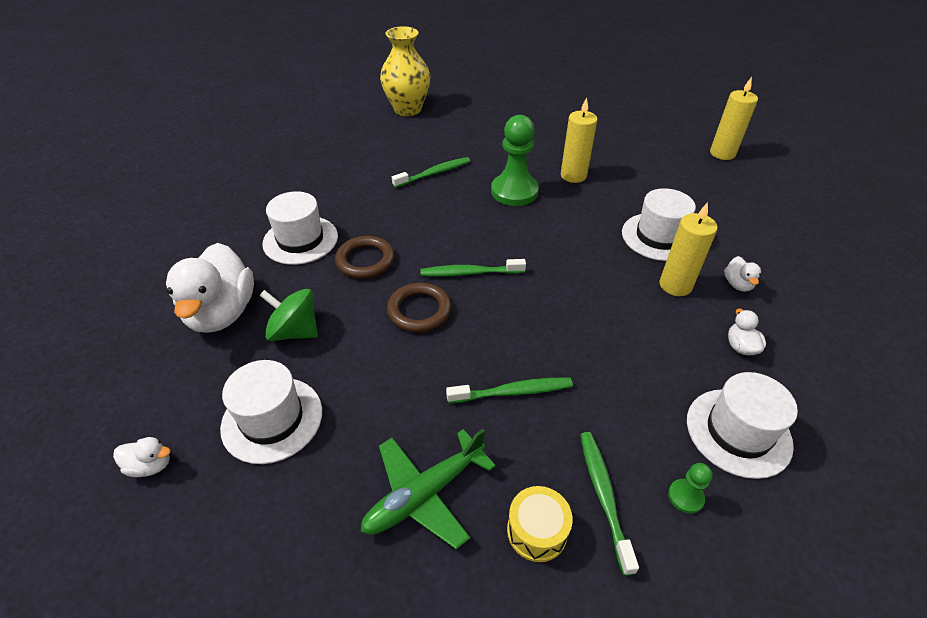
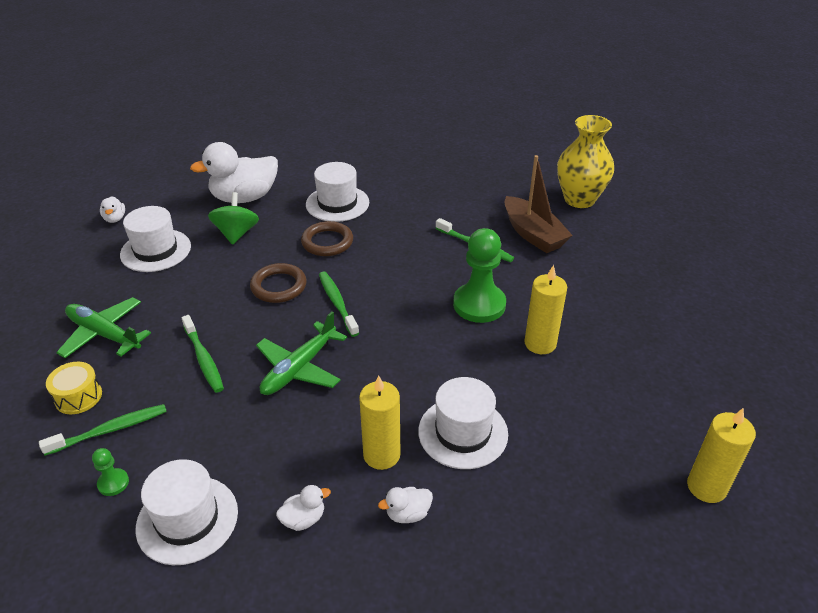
camera: 70 degrees right, 5 degrees down
(438, 142) = (533, 234): none -> brown boat
(554, 316) = (299, 368): none -> green plane

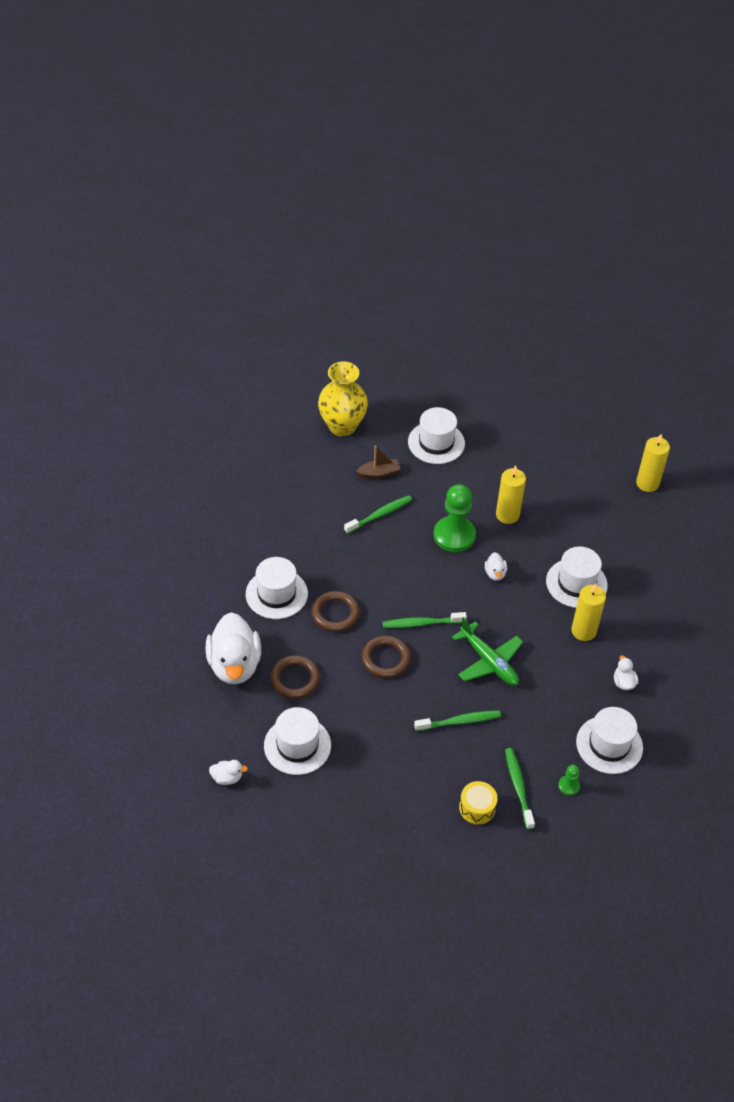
camera: 75 degrees left, 10 degrees up
(104, 334) = (407, 789): green plane -> none
(236, 234) = (295, 679): green spinning top -> brown ring
(408, 514) = (632, 629): white duck -> white duck (495, 573)
(533, 234) = (379, 473): brown boat -> brown boat, size x0.58
(610, 265) = (436, 443): none -> white hat

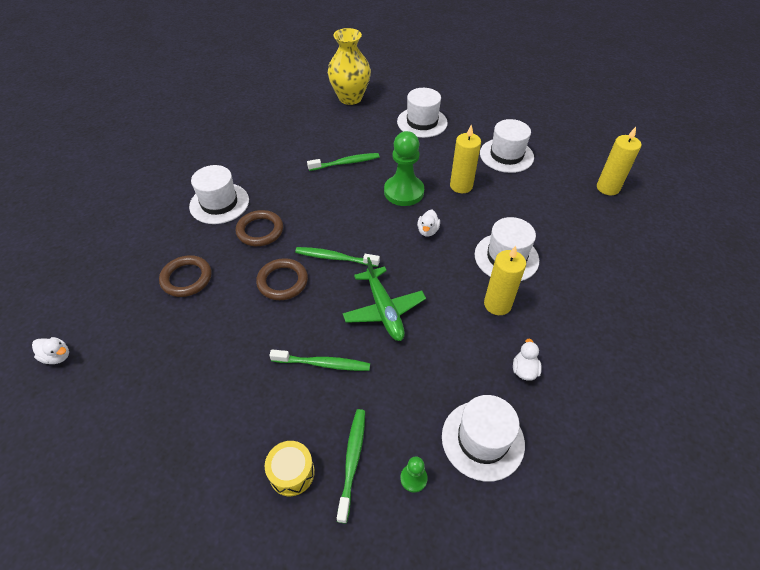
camera: 20 degrees right, 0 degrees up
(234, 665) = (142, 252): white duck -> none
(297, 745) = (146, 343): white hat -> white hat (506, 155)
(379, 473) = (362, 134): brown boat -> none

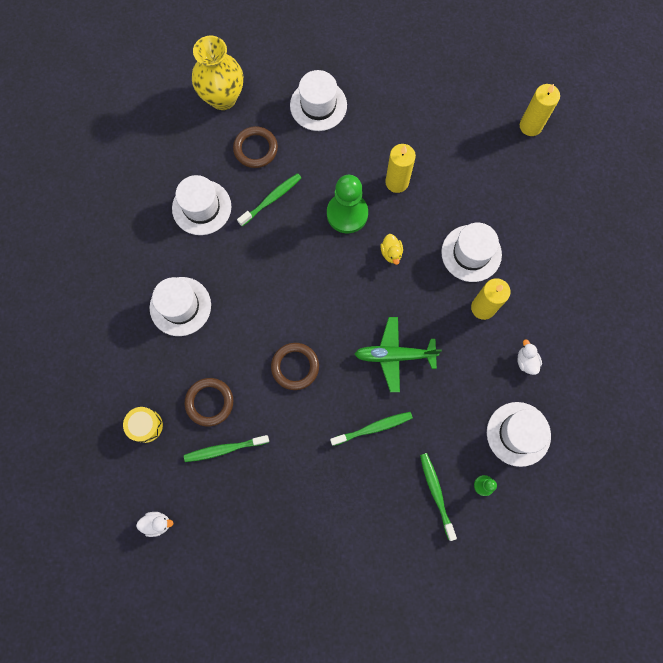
camera: 25 degrees left, 25 degrees up
(260, 231) = (240, 321): brown ring -> brown ring (255, 149)
(292, 473) = (399, 522): yellow drum -> yellow drum (145, 426)
(335, 258) = (325, 321): green toothbrush -> green toothbrush (224, 449)
(384, 310) = (395, 355): green plane -> green plane turned 135 degrees clockwise
(427, 231) = (391, 253): white duck -> yellow duck
(506, 155) = (422, 120): white hat -> white hat (201, 207)

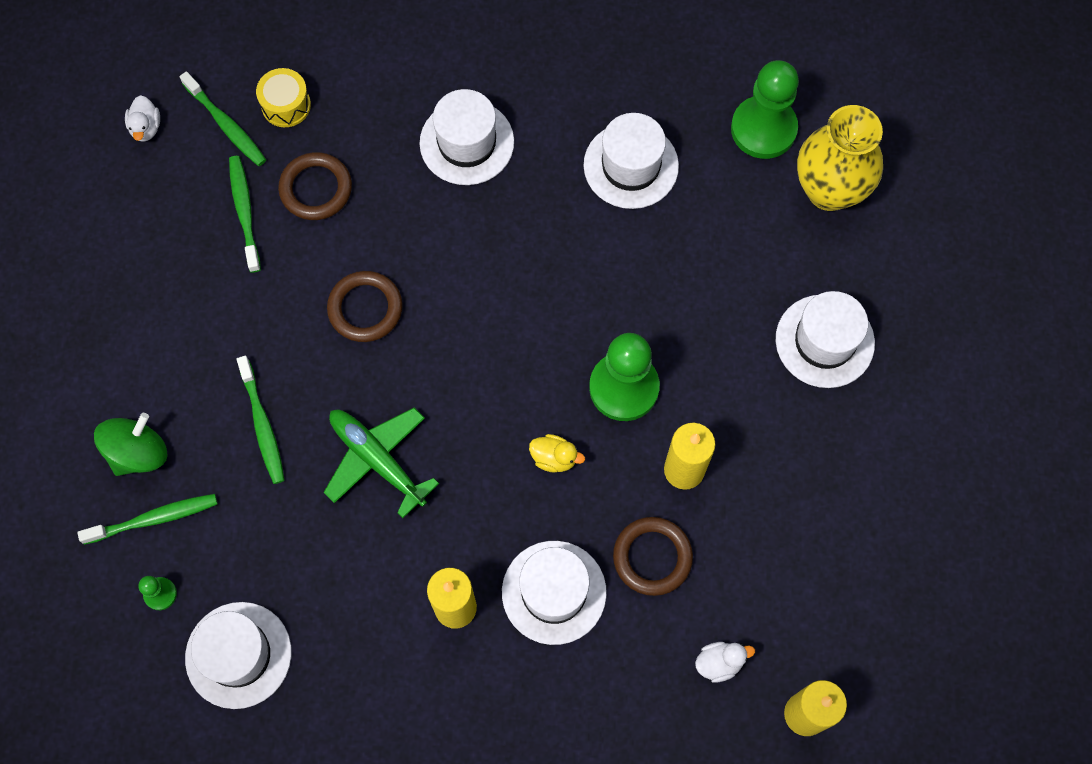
camera: 90 degrees right, 5 degrees down
(180, 131) = (763, 129): none -> green pawn
(255, 149) = (737, 243): brown ring -> brown ring (652, 557)
(271, 199) = (647, 269): green toothbrush -> green toothbrush (226, 125)
(391, 253) = (554, 458): yellow duck -> yellow duck turned 150 degrees counterclockwise
(393, 507) = (138, 453): none -> green spinning top
(395, 355) = (377, 460): green plane -> green plane turned 45 degrees counterclockwise
(526, 361) = (359, 676): white duck -> white duck (719, 663)

